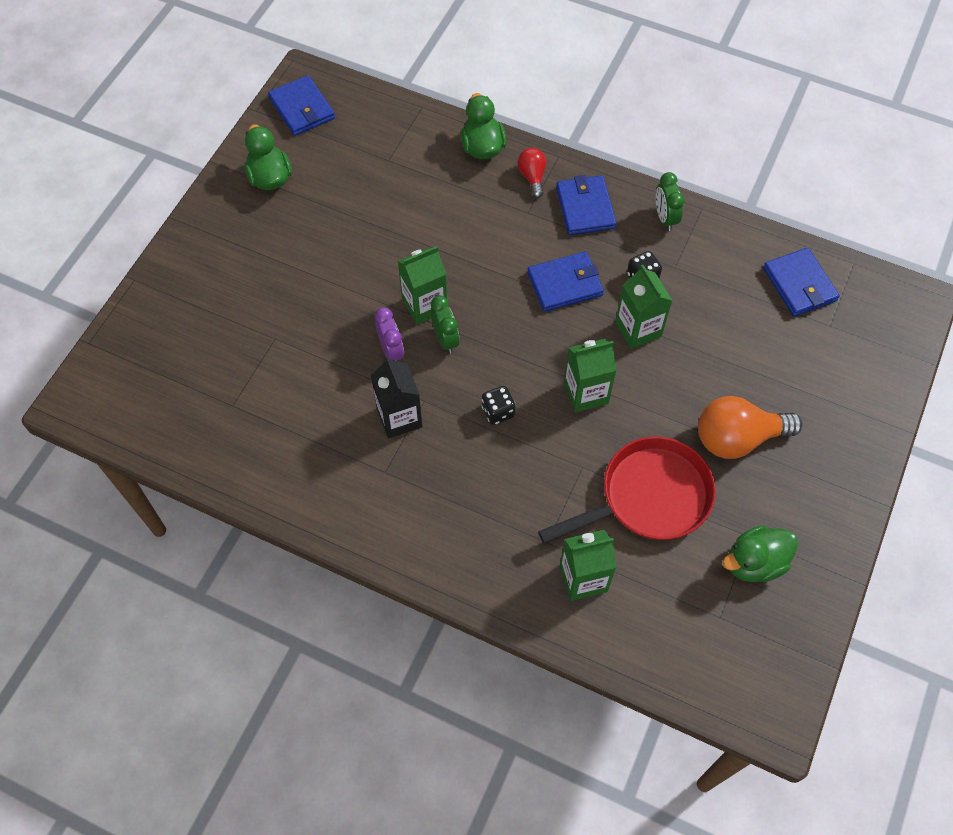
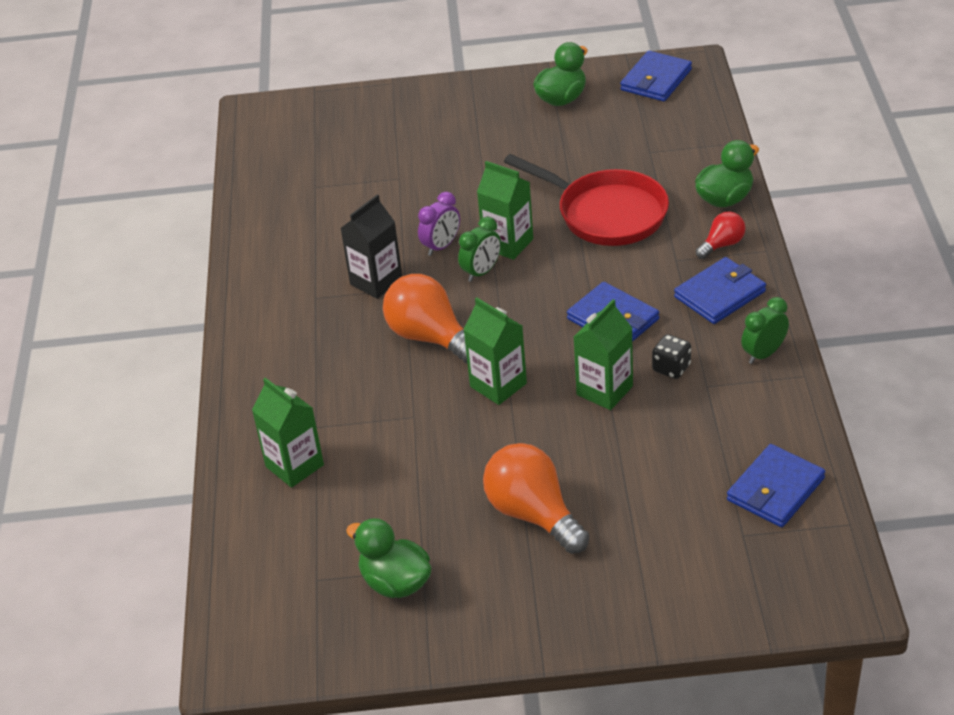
camera: 65 degrees right, 20 degrees down
(498, 412) = (430, 337): black dice -> orange light bulb
(648, 497) = (414, 475): red pan -> red pan (606, 213)

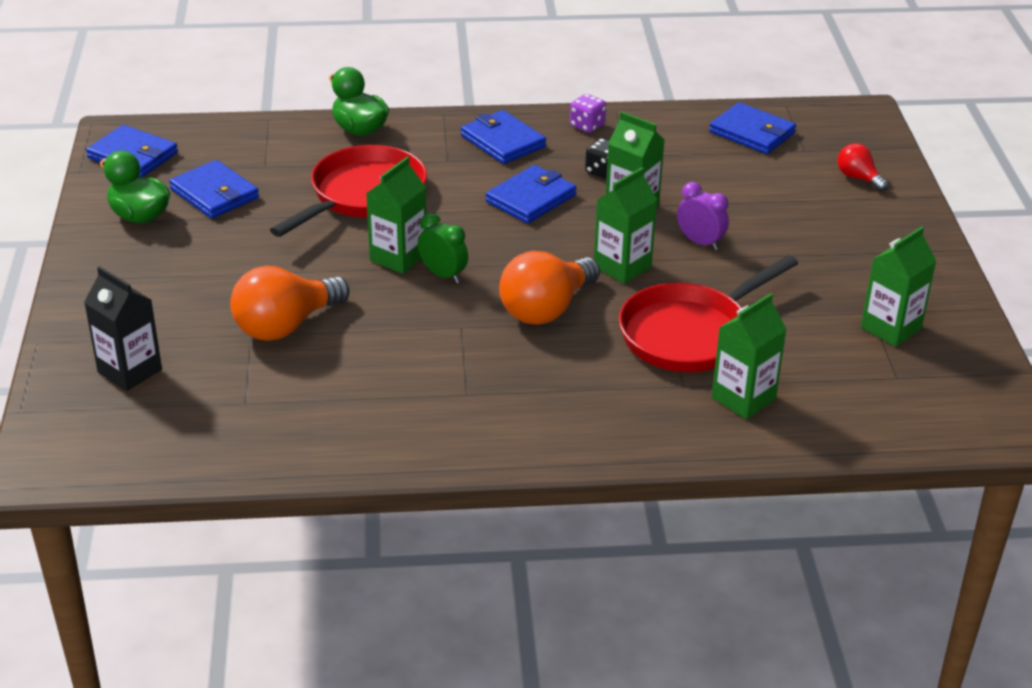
camera: 95 degrees left, 5 degrees down
(376, 281) = (445, 348): black carton -> black carton (130, 371)
(391, 432) = (690, 334): none -> red pan
(395, 582) = (890, 328): green duck -> green carton
(441, 246) = (392, 302): purple clock -> purple clock (700, 242)
(533, 514) = (794, 250): orange light bulb -> orange light bulb (285, 326)
(600, 131) = (214, 194): none -> blue wallet
(722, 245) = (430, 135): red light bulb -> red light bulb (858, 178)
(763, 354) = (587, 126): green clock -> purple dice

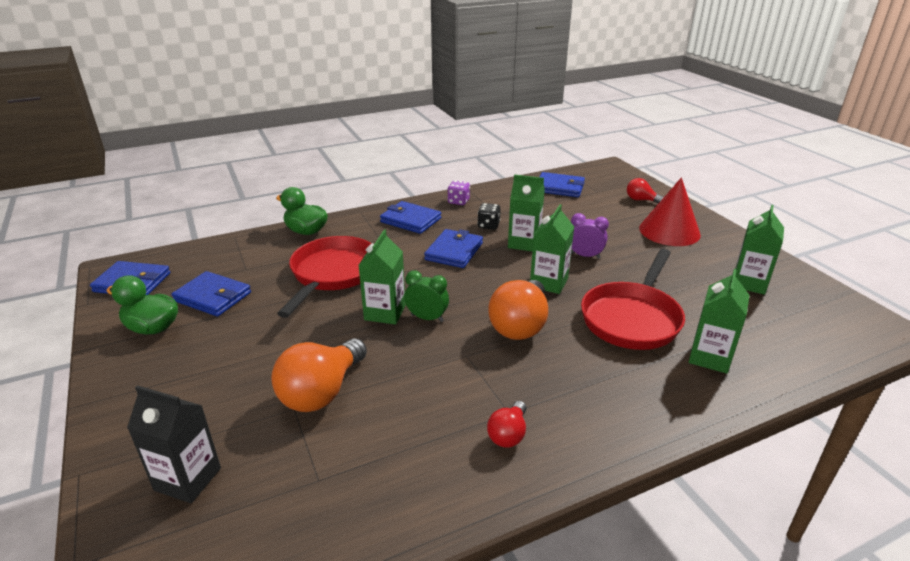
camera: 20 degrees left, 5 degrees down
(451, 413) = (508, 434): none -> red light bulb
(853, 234) = (669, 231): none -> red cone

